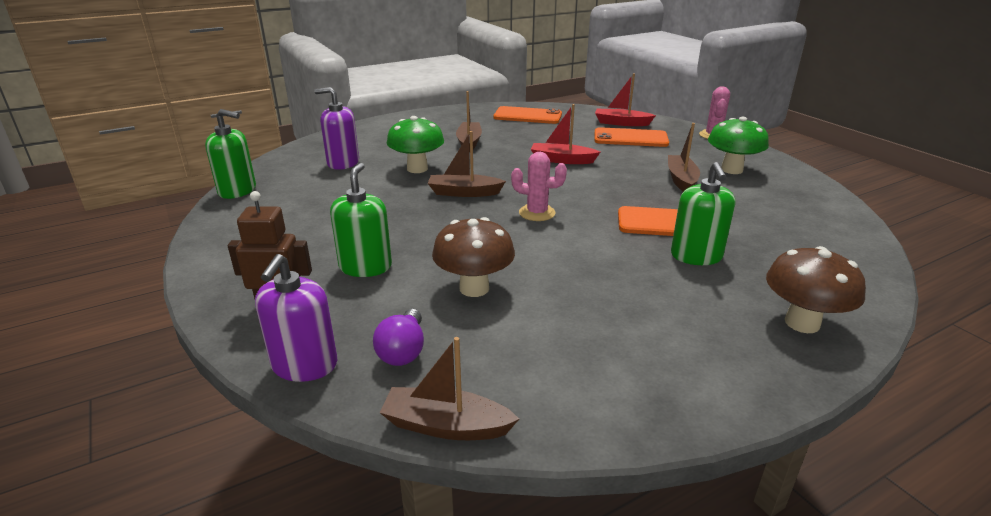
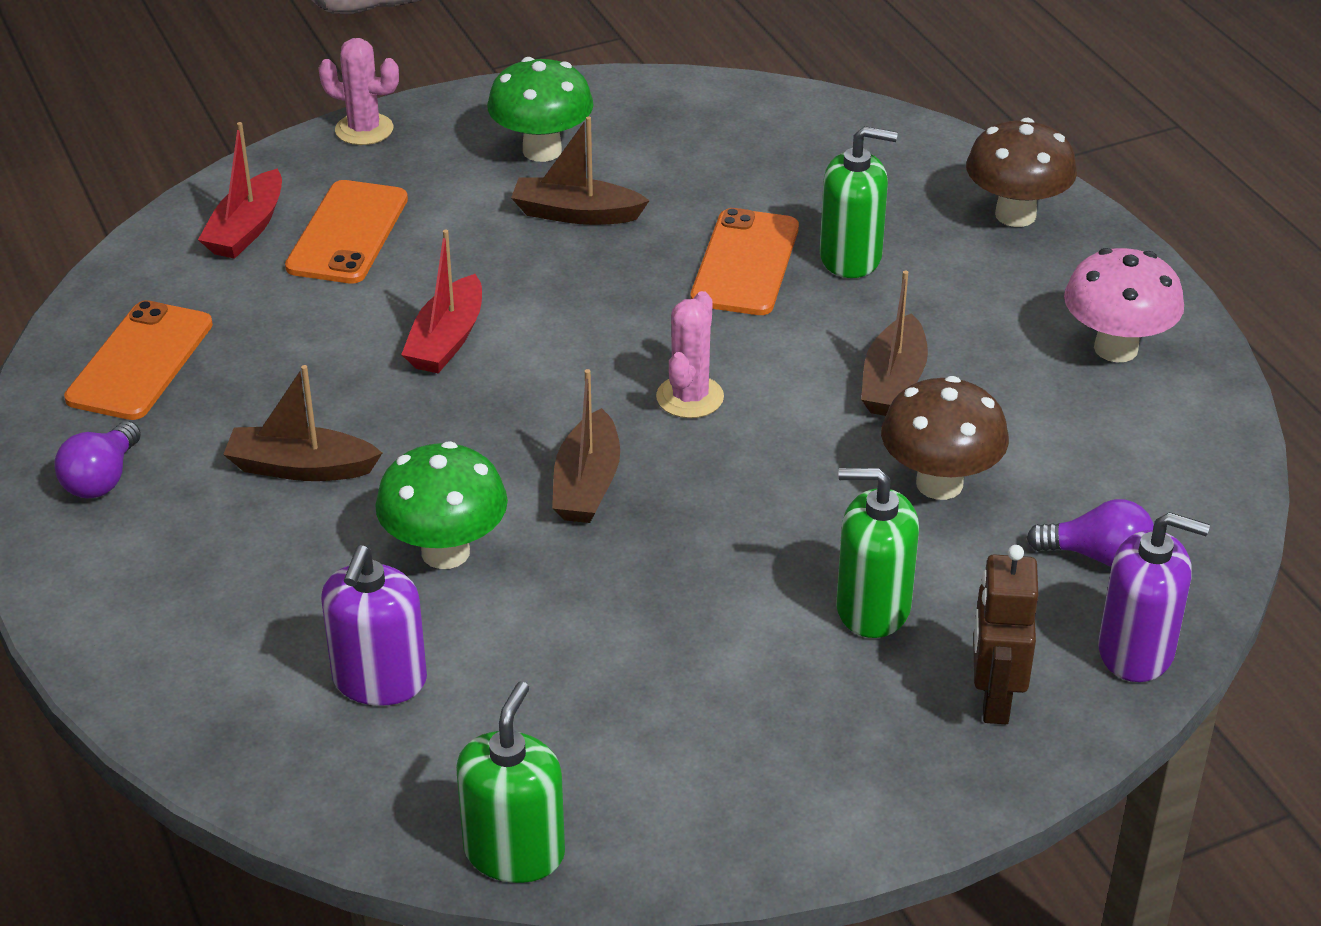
camera: 85 degrees left, 10 degrees up
(446, 426) = (1231, 517): brown boat -> brown boat (893, 382)
(459, 117) = (102, 479): none -> purple light bulb
(650, 370) = (1116, 348): none -> pink mushroom

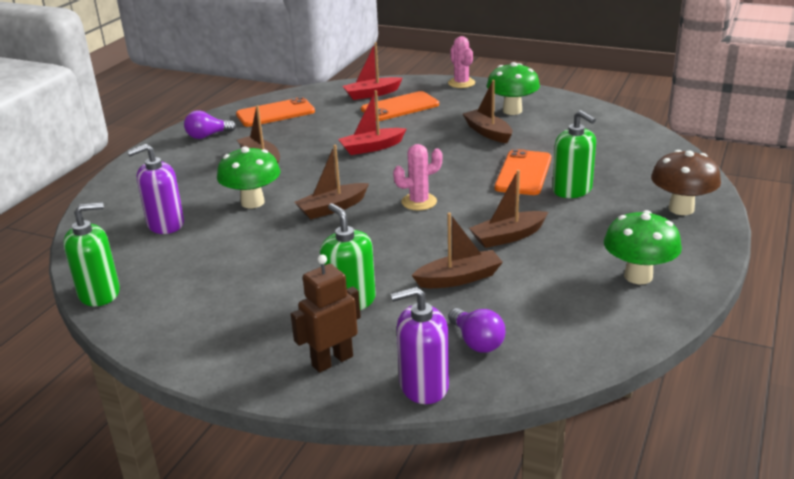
camera: 50 degrees right, 10 degrees down
(745, 263) = (523, 173): orange phone -> orange phone turned 45 degrees counterclockwise
(939, 484) = (459, 278): brown mushroom -> brown boat
(1116, 348) = (638, 276): pink mushroom -> green mushroom
(1136, 651) = (423, 386): purple soap dispenser -> purple soap dispenser turned 105 degrees clockwise

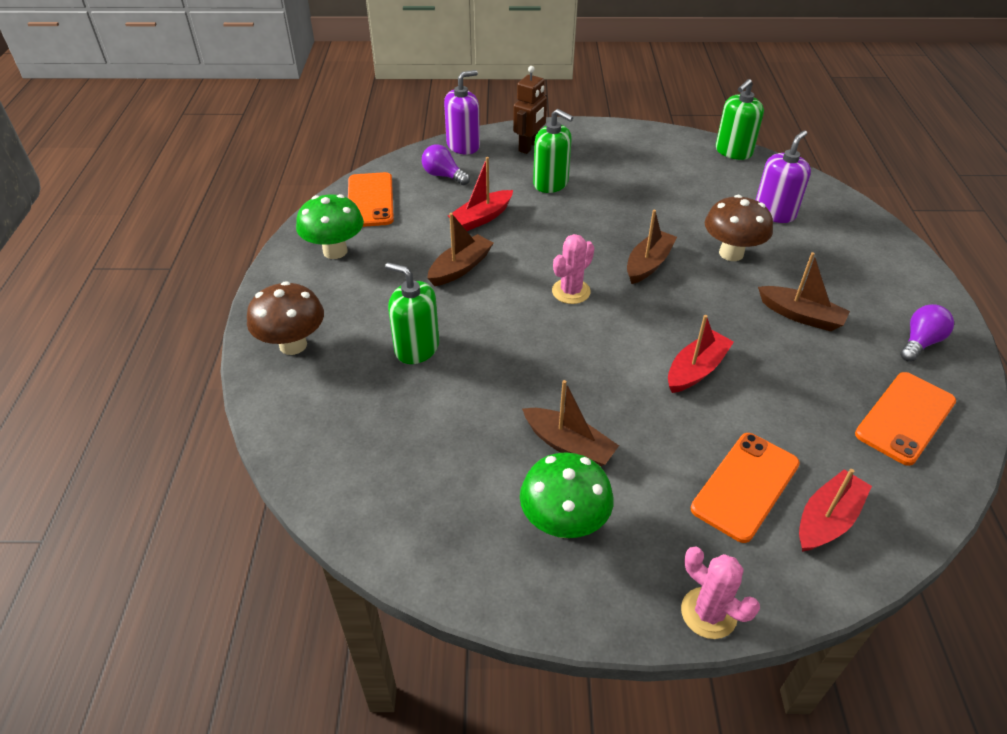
camera: 155 degrees right, 15 degrees up
(252, 202) = (731, 253): green mushroom -> brown mushroom
(459, 278) = (481, 218): brown boat -> red boat
(523, 173) = (482, 365): orange phone -> orange phone (370, 200)

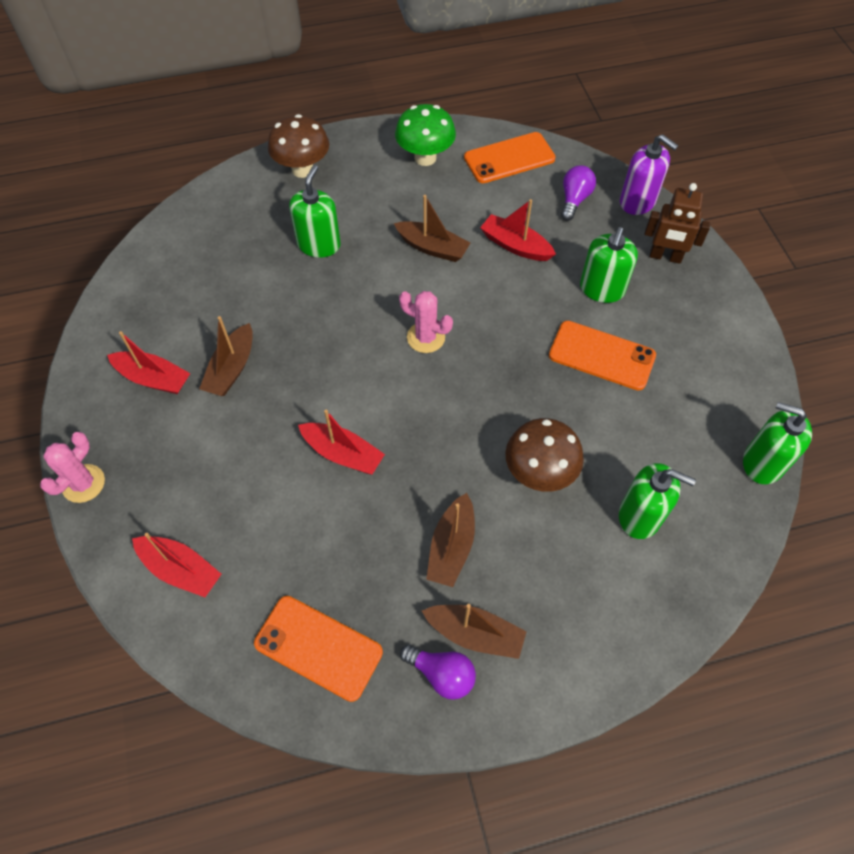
camera: 75 degrees right, 15 degrees up
(563, 523) = (153, 378): green mushroom -> red boat
(648, 264) = (491, 396): brown boat -> brown boat (475, 634)
(745, 486) = (208, 503): orange phone -> orange phone (601, 356)
(774, 213) = (640, 516): purple soap dispenser -> green soap dispenser

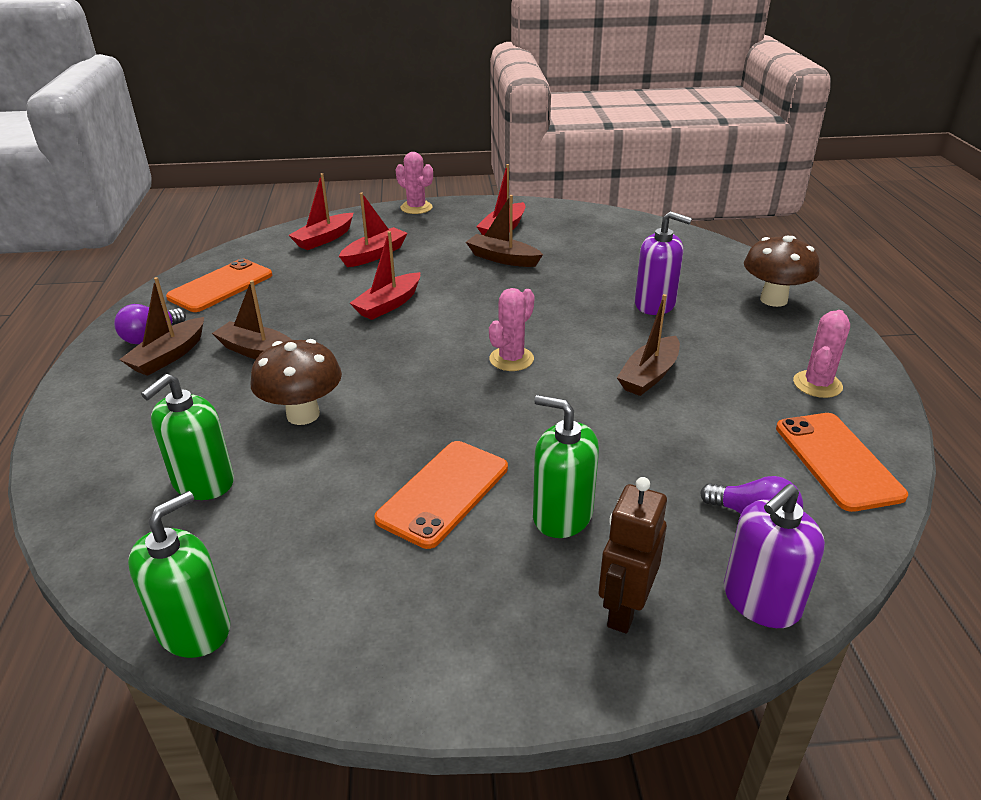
camera: 100 degrees right, 25 degrees down
(319, 244) = (655, 304): green soap dispenser -> purple soap dispenser
(425, 158) = (817, 384): green mushroom -> pink cactus
(515, 245) = (652, 443): red boat -> red boat (374, 255)

